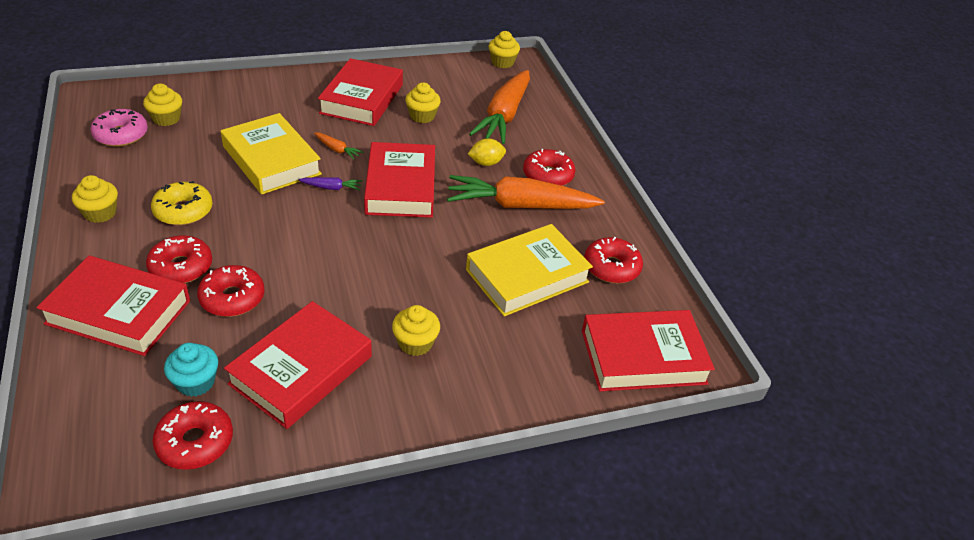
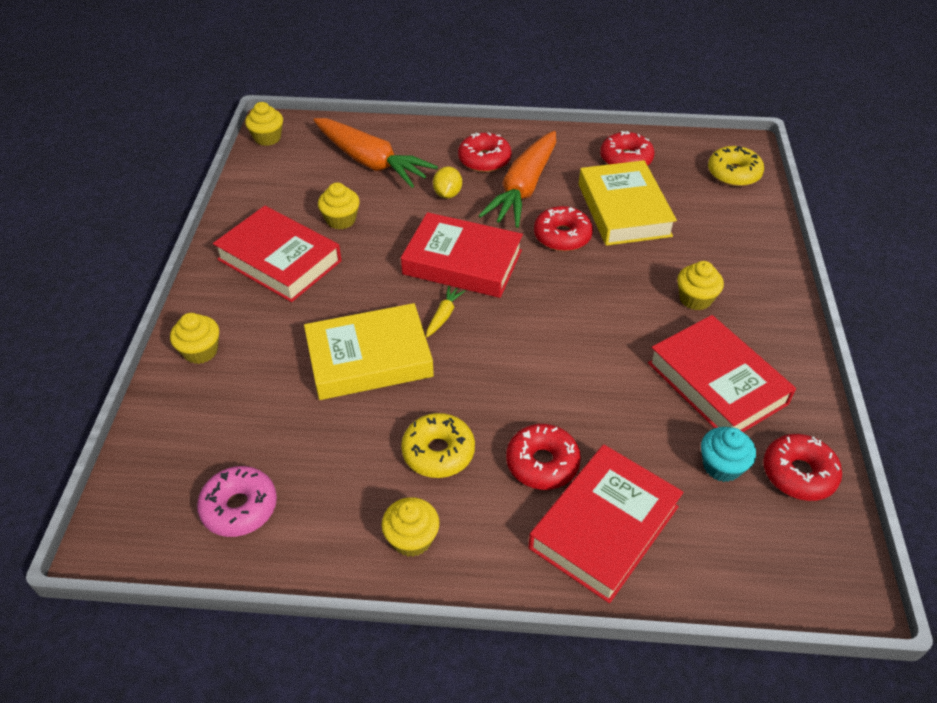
camera: 65 degrees left, 5 degrees up
(166, 119) = (224, 453): yellow cupcake -> yellow cupcake (200, 351)
(232, 298) = (604, 423): red donut -> red donut (562, 236)
(332, 188) = (444, 315): purple carrot -> yellow carrot
(337, 150) = (374, 299): orange carrot -> none
(643, 357) = (733, 173): red book -> yellow donut

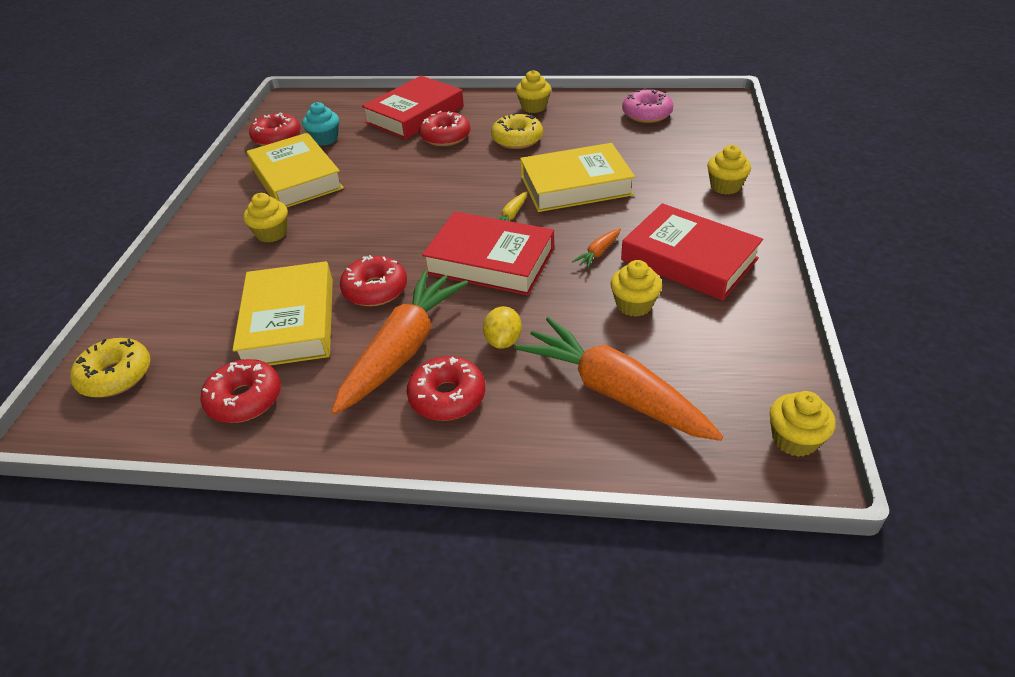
camera: 175 degrees left, 5 degrees down
(360, 268) = (598, 253): none -> orange carrot
(716, 383) = (297, 178): red book -> yellow book

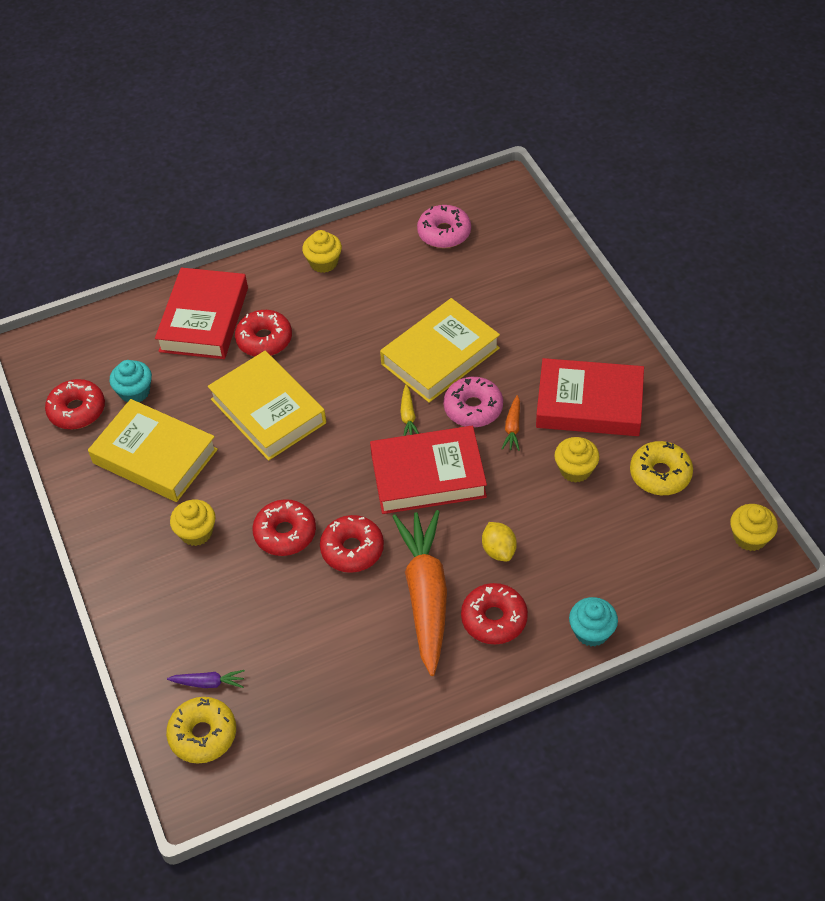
camera: 30 degrees left, 10 degrees up
(164, 339) = (208, 683): none -> purple carrot
(245, 399) = (337, 699): red donut -> red donut (285, 533)
(289, 322) = (306, 615): yellow book -> yellow book (268, 411)
(517, 139) = (341, 316): yellow donut -> yellow donut (660, 474)
(537, 453) = (591, 631): none -> turquoise cupcake
(573, 228) = (473, 408): none -> pink donut
(613, 392) = (610, 556): orange carrot -> none
(725, 186) = (571, 306): yellow cupcake -> none

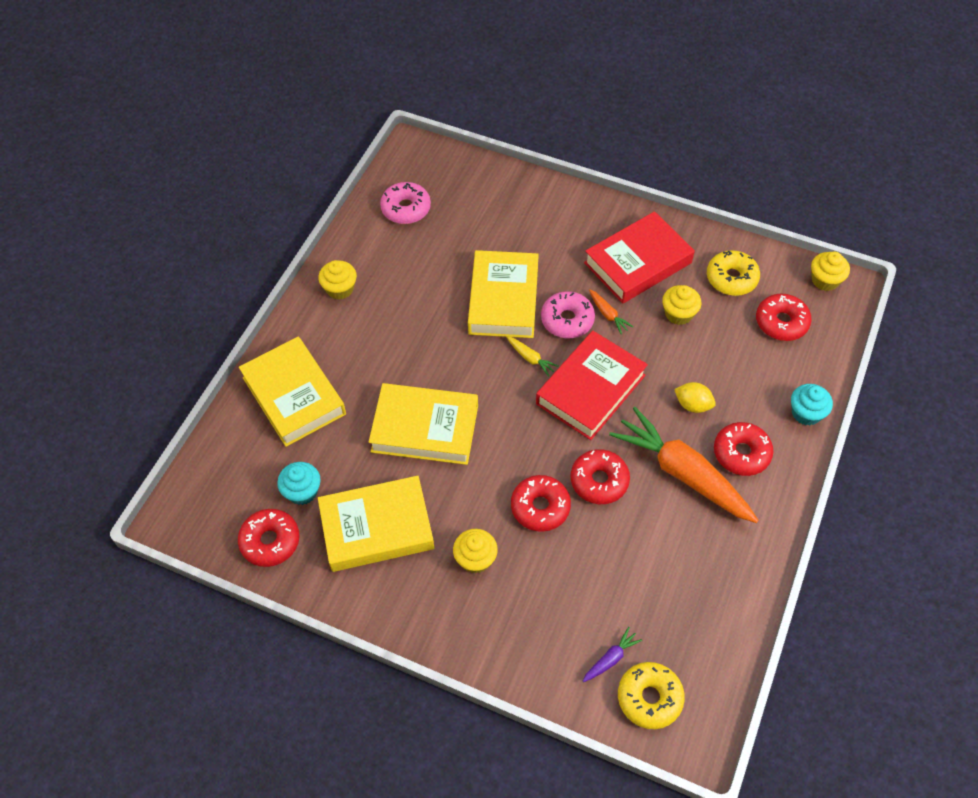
camera: 45 degrees left, 5 degrees up
(204, 319) = (294, 396): red book -> yellow book
(264, 340) = (360, 378): red donut -> red donut (781, 322)

